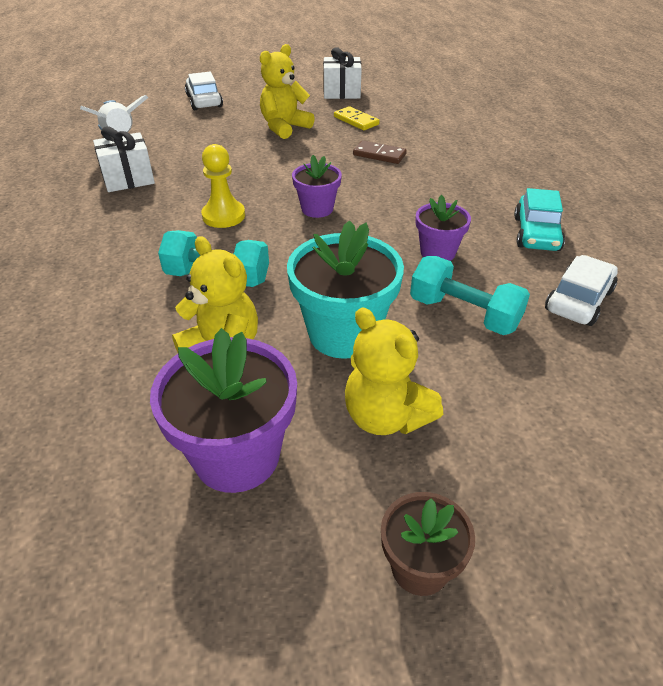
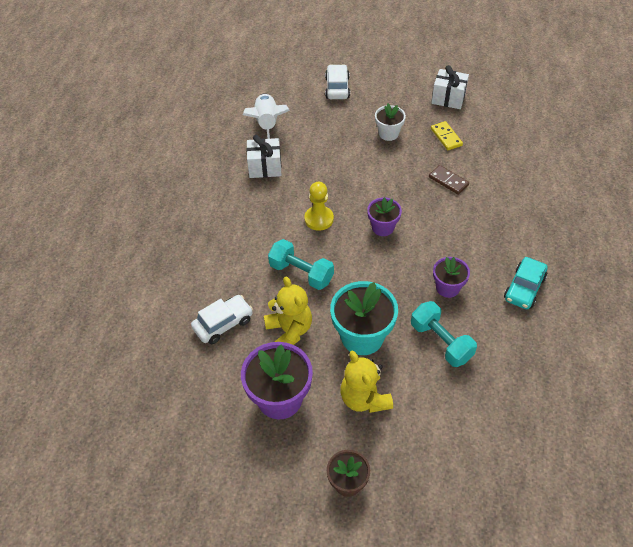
camera: 20 degrees right, 10 degrees up
(284, 127) = (388, 133): yellow teddy bear -> white flower pot
(578, 300) = (520, 351): white car -> white car (223, 324)

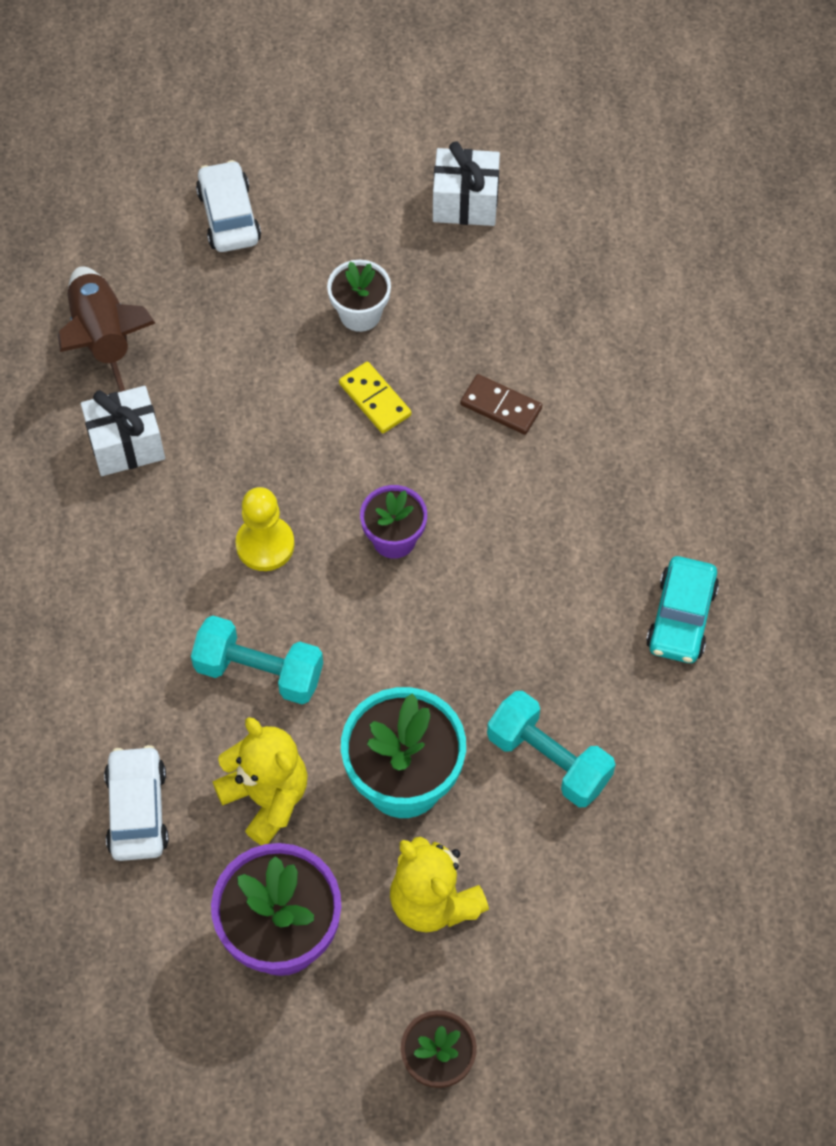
camera: 15 degrees left, 10 degrees up
(223, 324) = (137, 810): white car -> white car turned 45 degrees counterclockwise
(267, 125) = (103, 339): white rocket -> brown rocket
(446, 137) = (478, 301): yellow domino -> yellow domino (374, 399)
(447, 288) = (541, 645): purple flower pot -> none

